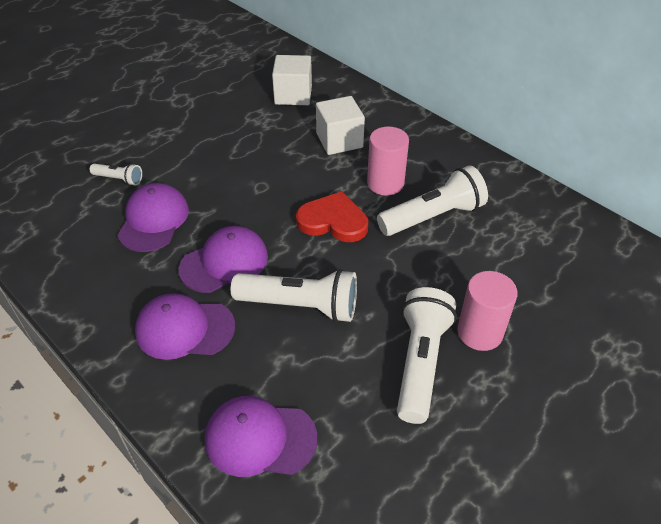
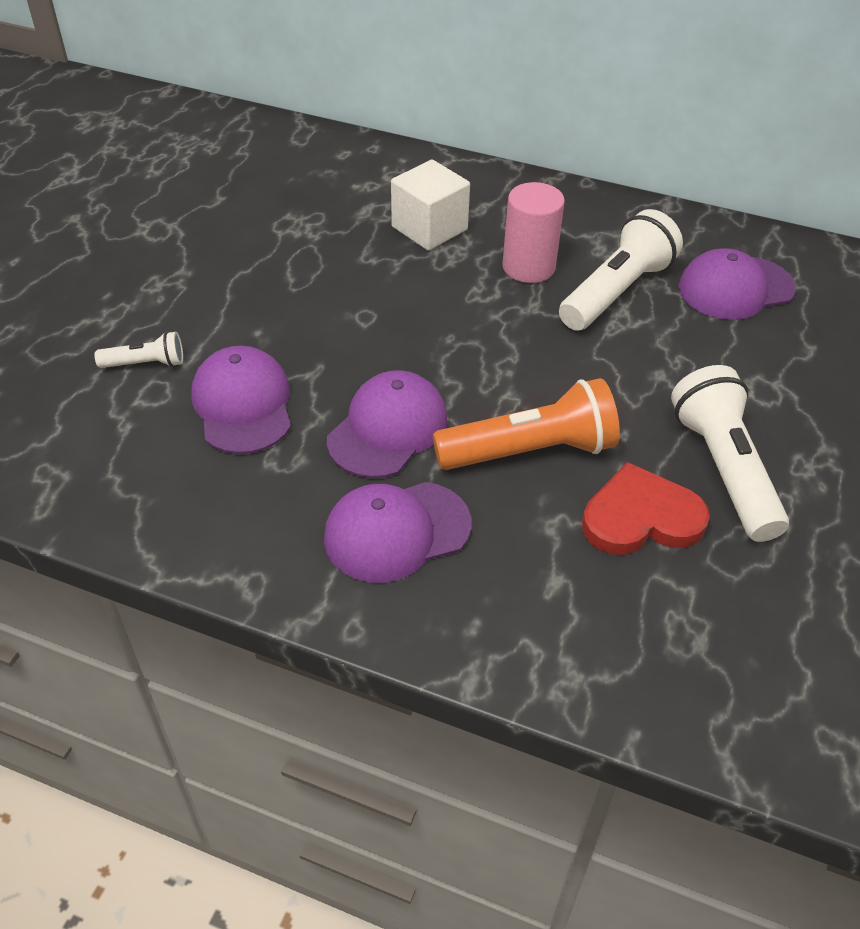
camera: 25 degrees left, 0 degrees up
(260, 438) = (597, 629): purple cap -> purple cap (735, 288)
(293, 95) = (322, 184): white cube -> none
(300, 305) = (530, 450): white flashlight -> orange flashlight
(333, 221) = (495, 333): red heart -> red heart (641, 517)
(480, 332) = (766, 411): pink cylinder -> none

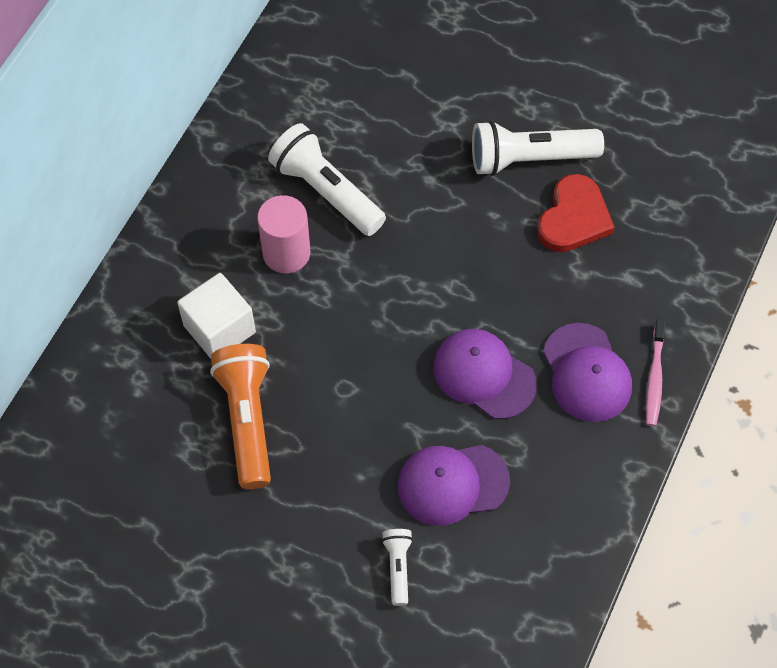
camera: 85 degrees left, 15 degrees up
(393, 610) = (654, 378): none -> pink toothbrush
(530, 450) = (509, 278): orange flashlight -> orange flashlight (247, 420)
(641, 517) = (574, 218): red heart -> red heart turned 150 degrees counterclockwise
(735, 288) = (328, 105): purple cap -> none

